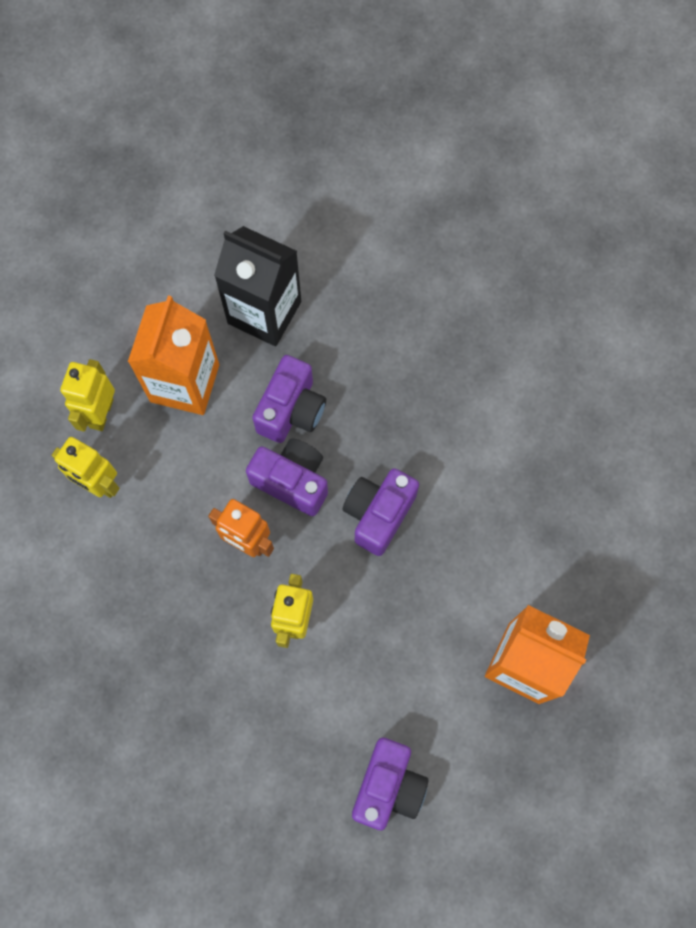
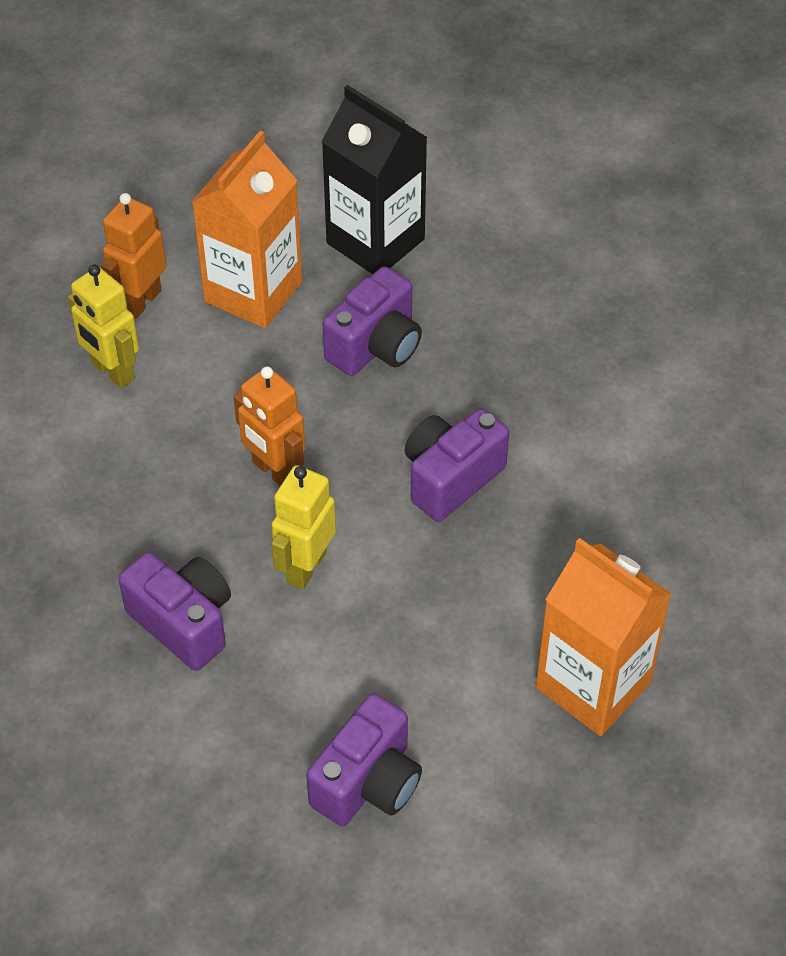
camera: 15 degrees right, 20 degrees down
(101, 413) = (141, 301): yellow robot -> orange robot
(292, 481) = (352, 420): purple camera -> purple camera (183, 623)

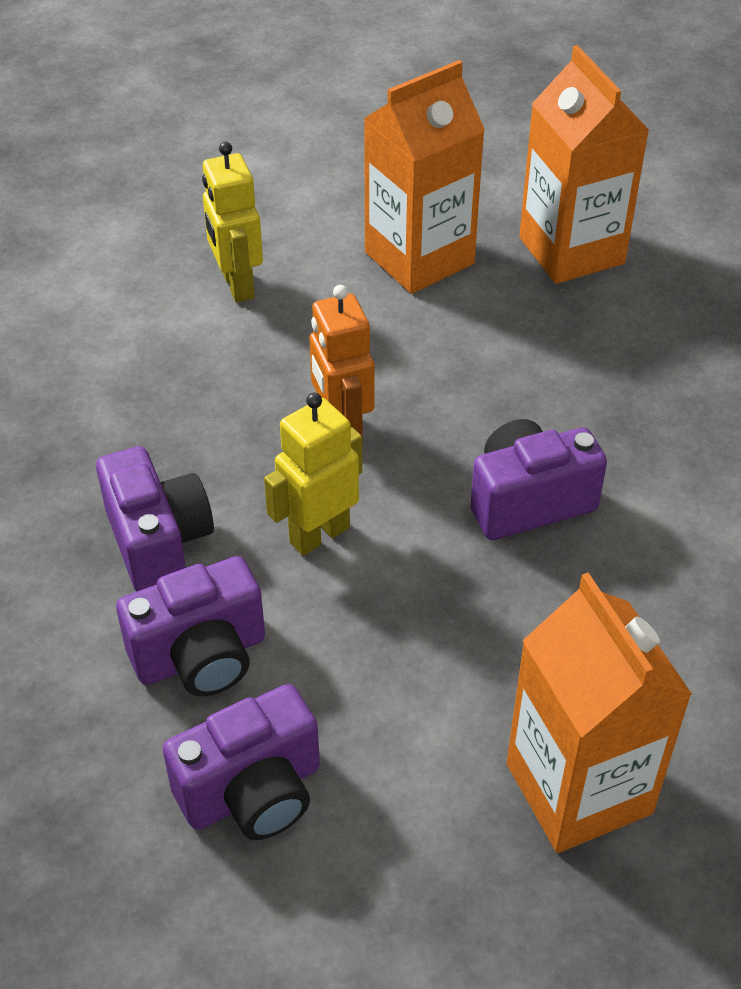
camera: 25 degrees right, 5 degrees down
(141, 301) = (303, 233): orange robot -> none
(375, 241) = (571, 250): black carton -> orange carton
(375, 346) = (517, 346): purple camera -> purple camera (201, 656)

